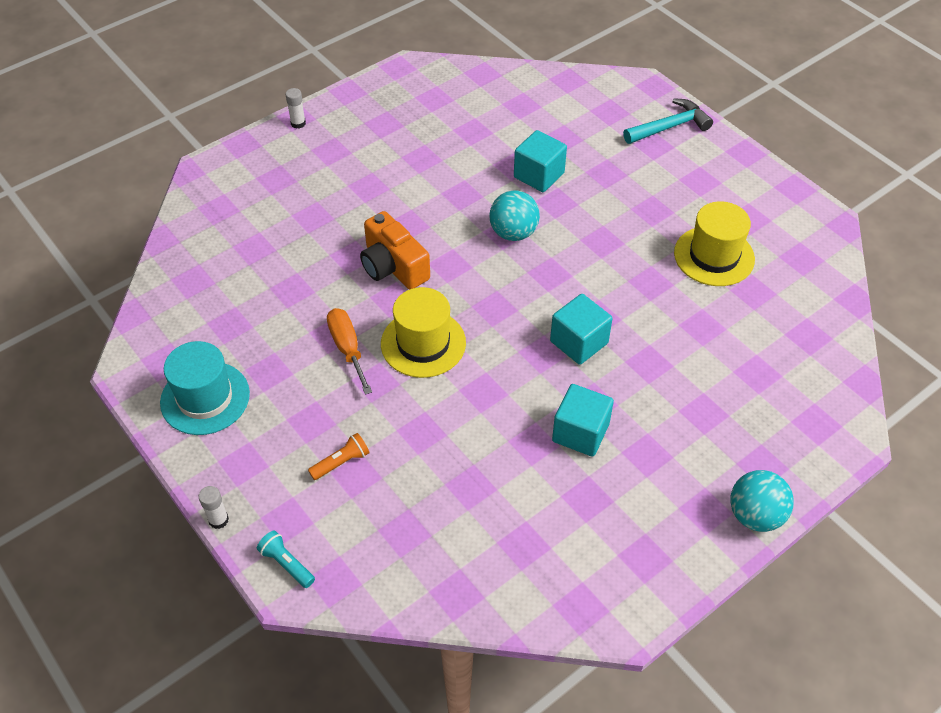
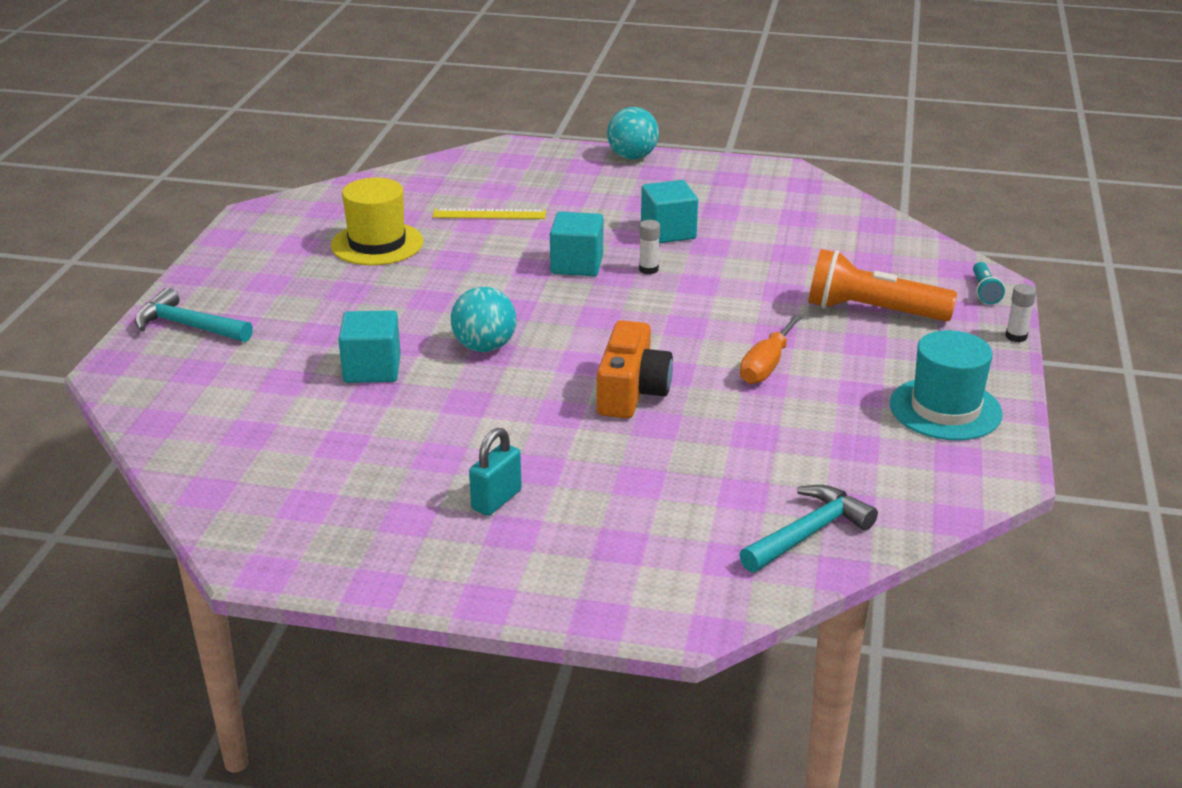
camera: 130 degrees left, 20 degrees down
(197, 249) = (809, 533): none -> turquoise hammer
(298, 123) = (495, 592): white glue stick -> white glue stick (648, 269)
(341, 462) = (872, 311): orange flashlight -> orange flashlight, size x2.14
(361, 158) = (496, 500): none -> turquoise padlock
(423, 343) = (696, 332): yellow hat -> none
(713, 343) = (489, 214): none -> yellow ruler

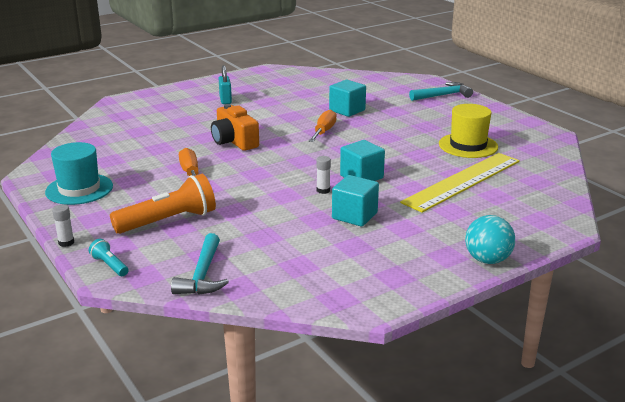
camera: 135 degrees right, 5 degrees down
(484, 347) = (324, 131): turquoise ball -> orange screwdriver
(489, 214) = (462, 181): yellow ruler -> yellow ruler, size x1.97
(809, 533) = (99, 130): turquoise hammer -> turquoise hammer (202, 275)

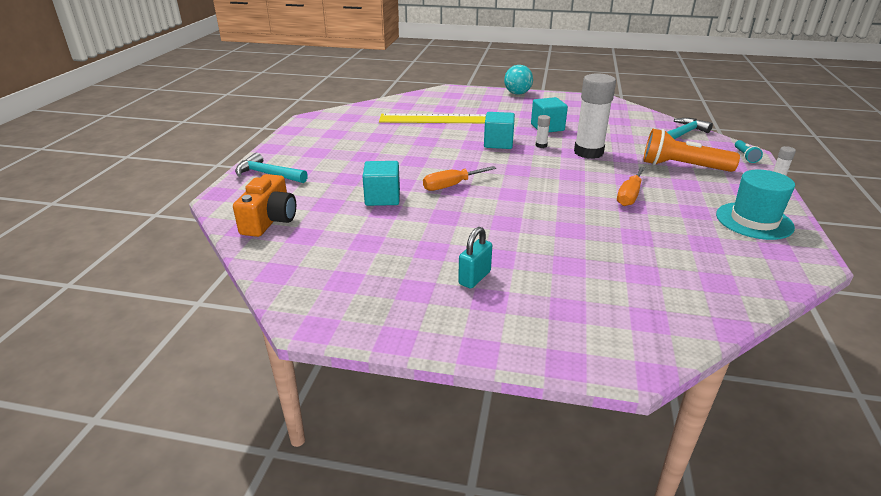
camera: 135 degrees left, 5 degrees up
(234, 141) = (549, 211): orange camera -> orange camera (270, 220)
(271, 201) = (588, 152): none -> white glue stick
(468, 145) = (380, 133): yellow hat -> none

